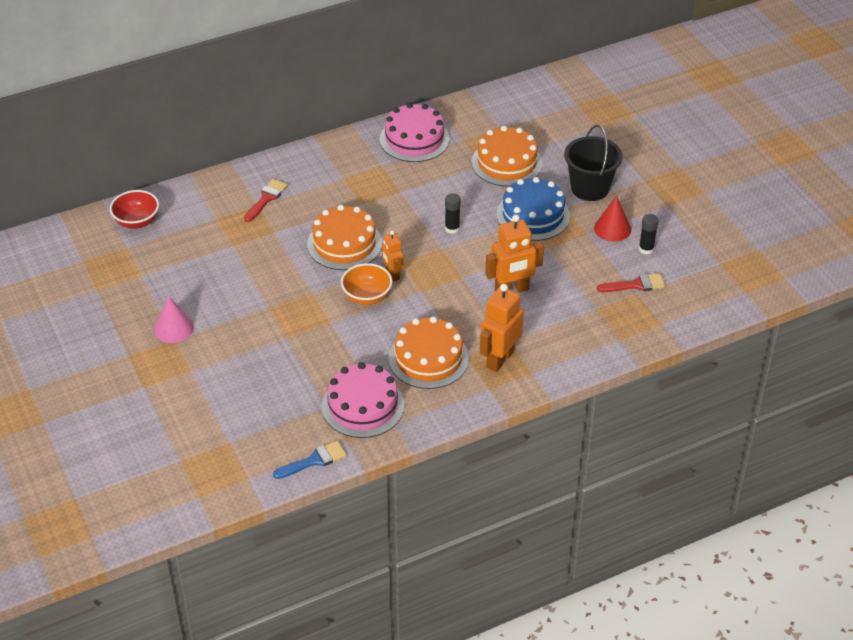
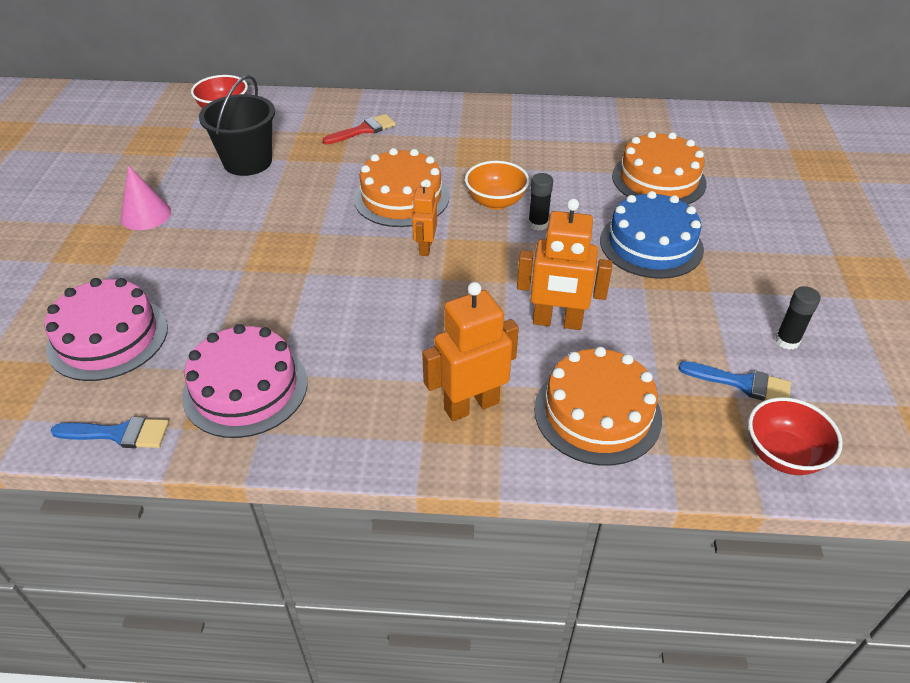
camera: 30 degrees right, 0 degrees up
(367, 297) = (374, 261): orange bowl -> orange bowl (496, 202)
(414, 139) = (568, 125): pink cake -> pink cake (108, 337)
(428, 358) = (380, 363): orange cake -> orange cake (597, 413)
(590, 188) = (749, 239): black bucket -> black bucket (248, 162)
(612, 228) = (751, 297): red cone -> none
(636, 285) = (742, 383): red brush -> blue brush
(676, 315) = (783, 455): none -> red bowl

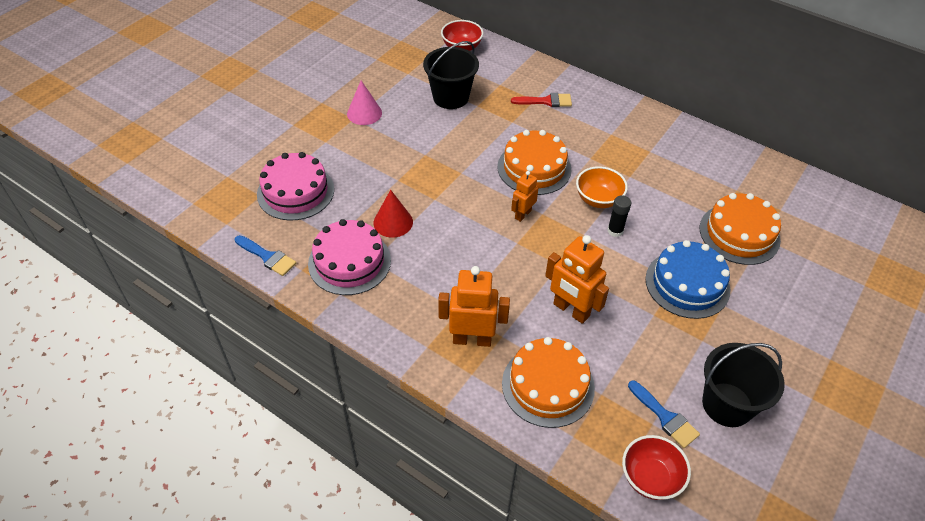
camera: 30 degrees right, 5 degrees up
(272, 319) = (393, 222): none -> red cone
(787, 341) = (727, 404): black glue stick -> black bucket

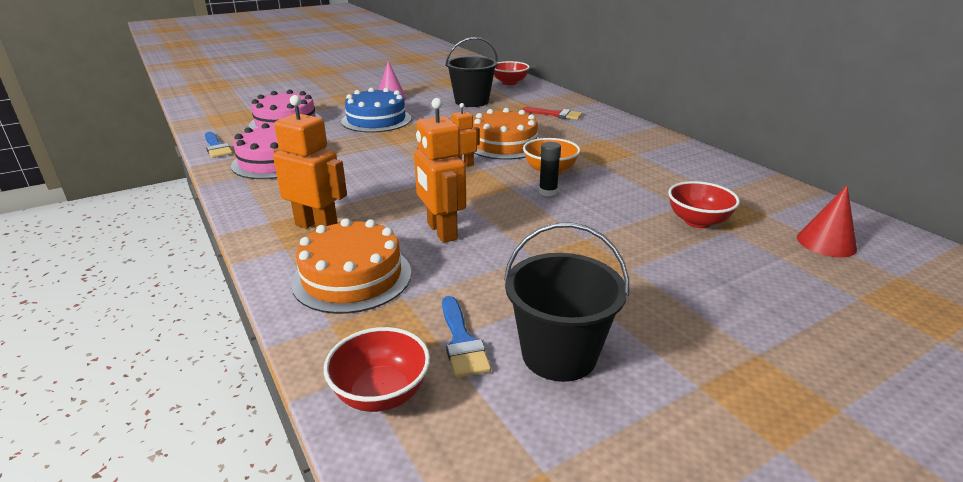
camera: 25 degrees right, 20 degrees down
(393, 222) = (340, 149): red cone -> red cone (826, 243)
(687, 284) = (597, 243): blue cake -> blue cake (376, 120)
(739, 234) = (697, 221): orange cake -> red bowl

